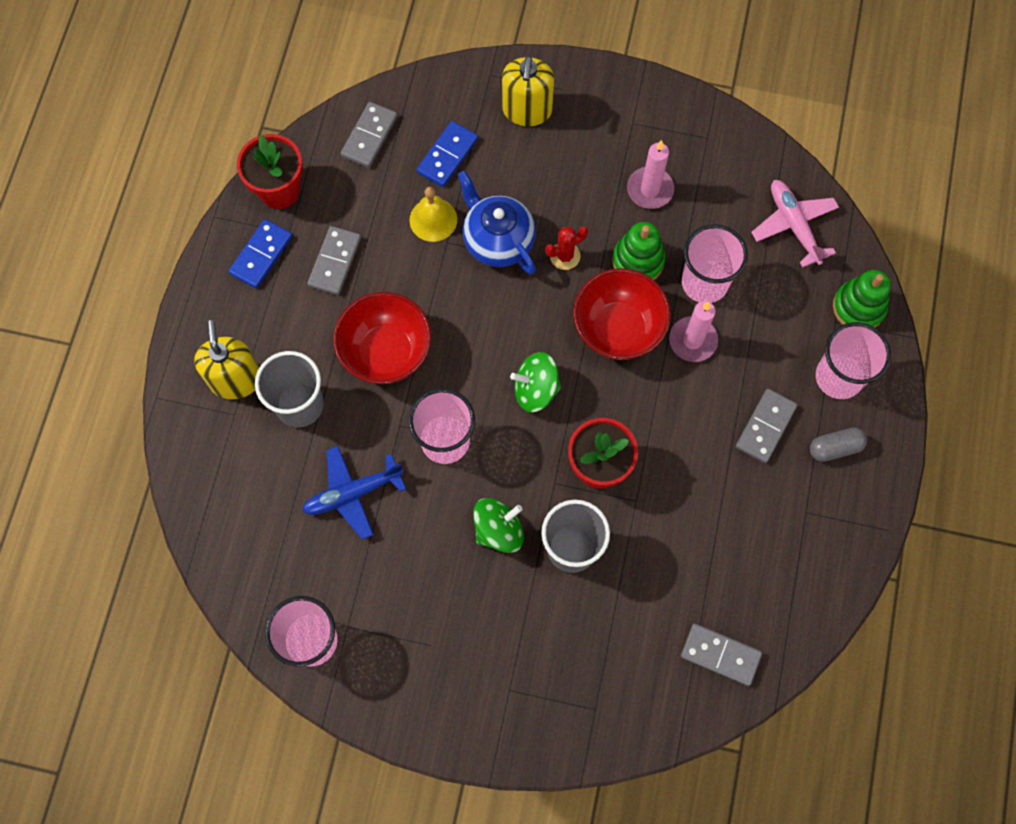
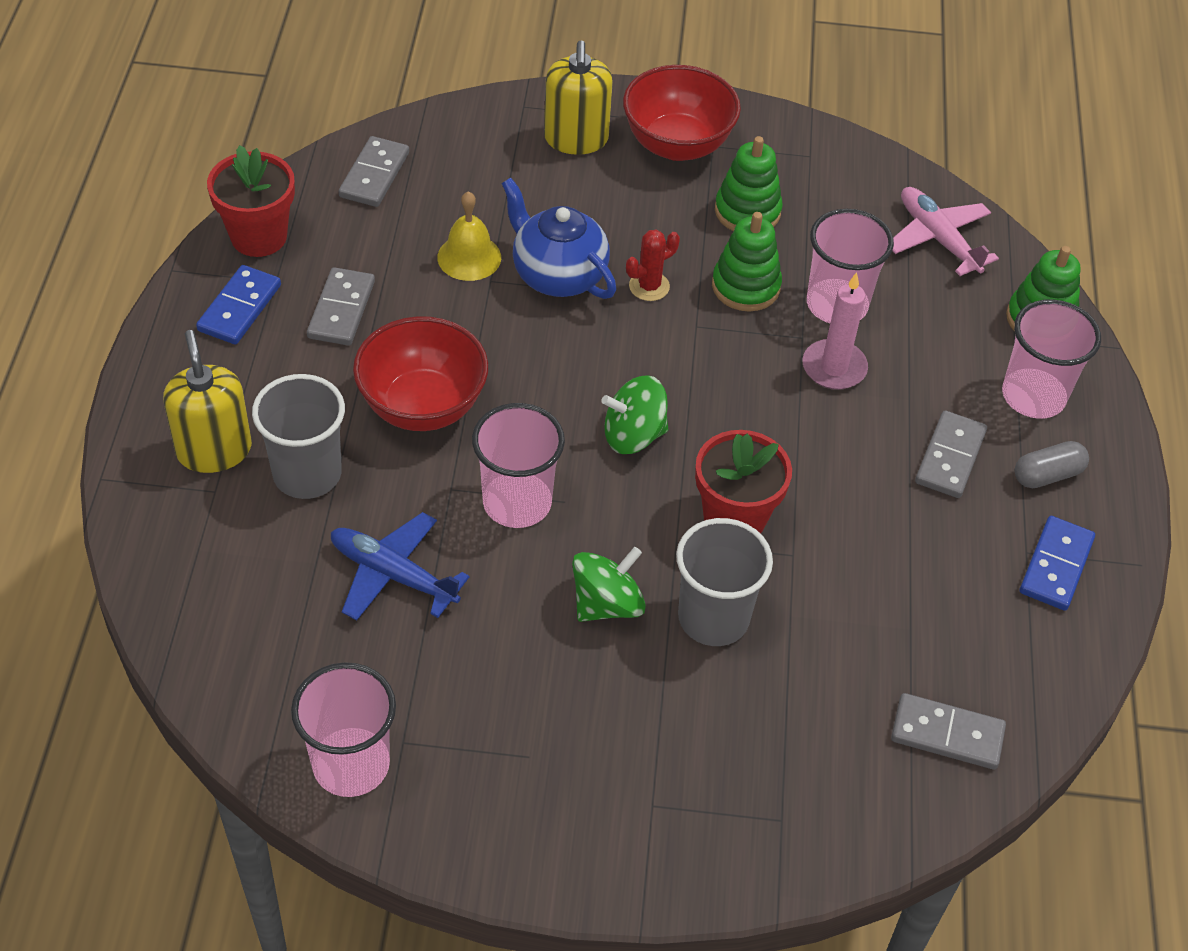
camera: 10 degrees left, 20 degrees down
(352, 494) = (393, 574): blue plane -> blue plane turned 60 degrees clockwise
(447, 155) = (479, 190): blue domino -> blue domino (1055, 566)
(618, 329) = (733, 361): red bowl -> red bowl (677, 145)
(650, 189) = (747, 211): pink candle -> green stacking toy

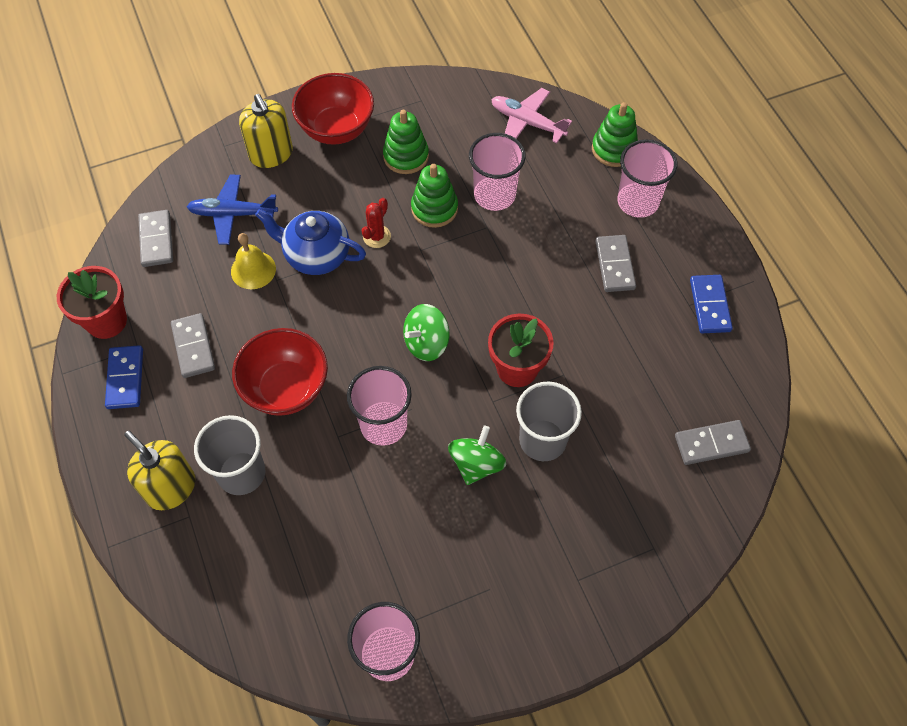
camera: 25 degrees left, 10 degrees up
(393, 574) = (337, 513): blue plane -> blue plane (232, 214)
(834, 368) = (517, 238): pink candle -> none
(1047, 475) = (673, 249): grey capsule -> none

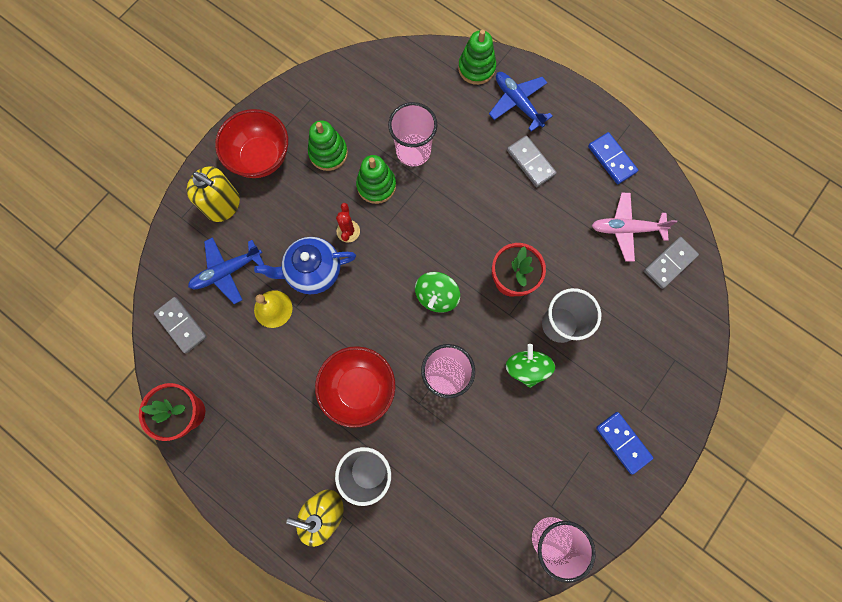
camera: 30 degrees left, 15 degrees up
(125, 378) = (234, 449): blue domino -> blue domino (623, 442)
(193, 347) = (269, 395): grey domino -> none
(527, 122) = (401, 78): pink plane -> pink plane (626, 229)
(638, 202) = (517, 103): pink cup -> blue plane

